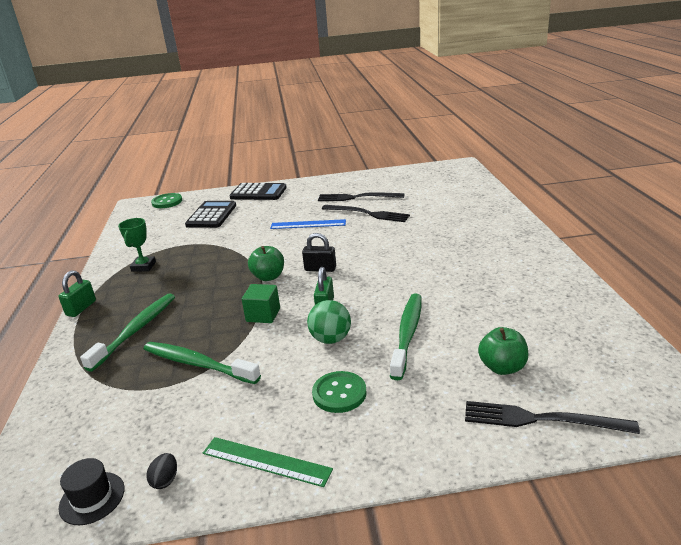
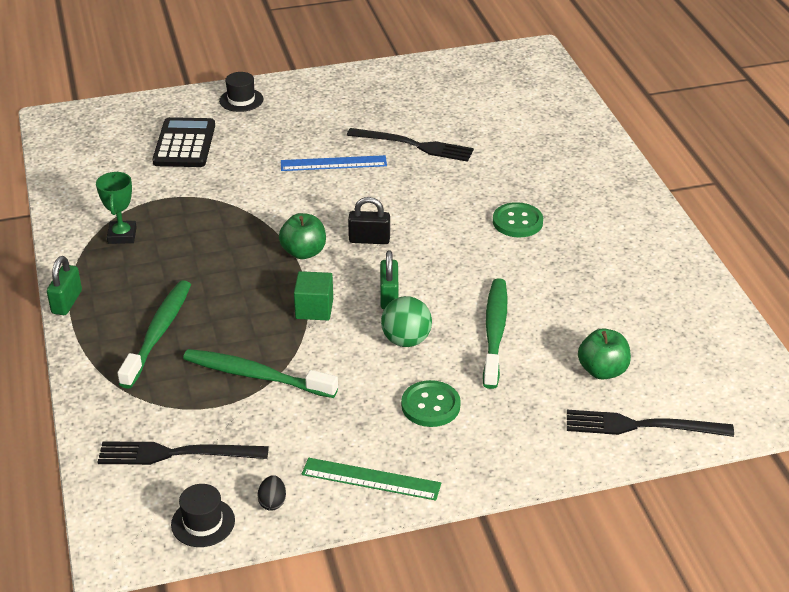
camera: 10 degrees left, 10 degrees up
(167, 202) = (103, 115): green button -> green button (517, 222)
(258, 192) = (241, 100): black calculator -> black hat
(357, 197) = (393, 113): black fork -> black fork (176, 454)

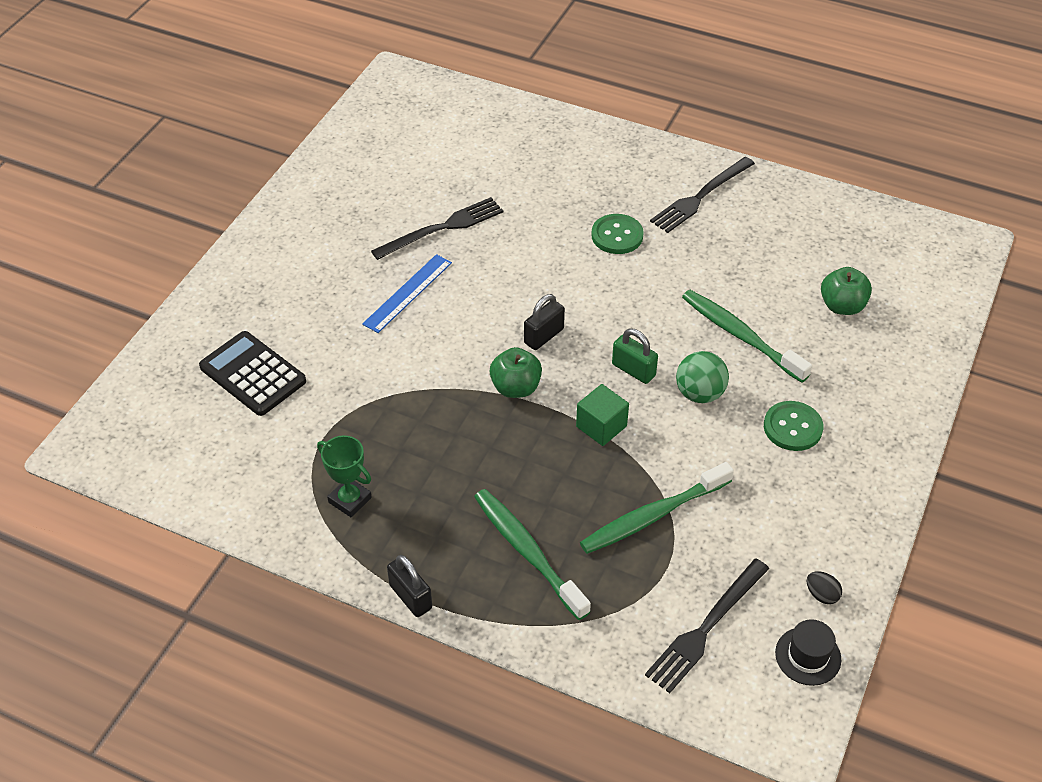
camera: 50 degrees left, 10 degrees up
(67, 302) = (410, 597): green padlock -> black padlock
(241, 100) = (229, 294): black hat -> none
(371, 479) = (846, 515): green ruler -> none
(641, 426) = (920, 325): black fork -> black fork (700, 197)

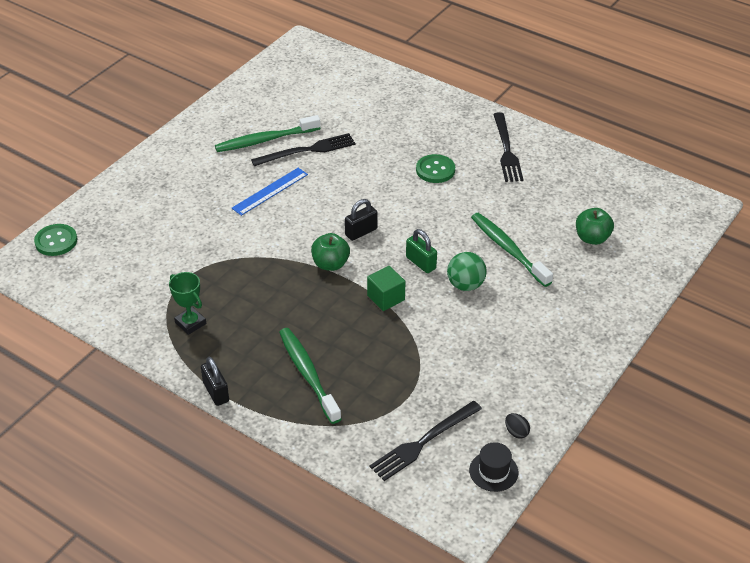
camera: 10 degrees right, 5 degrees down
(252, 374) = (144, 232): black calculator -> none
(653, 516) = (406, 362): green toothbrush -> green toothbrush (265, 140)
(700, 197) = (506, 150): black fork -> black fork turned 60 degrees counterclockwise
(792, 427) = (529, 317): green button -> green button (56, 241)

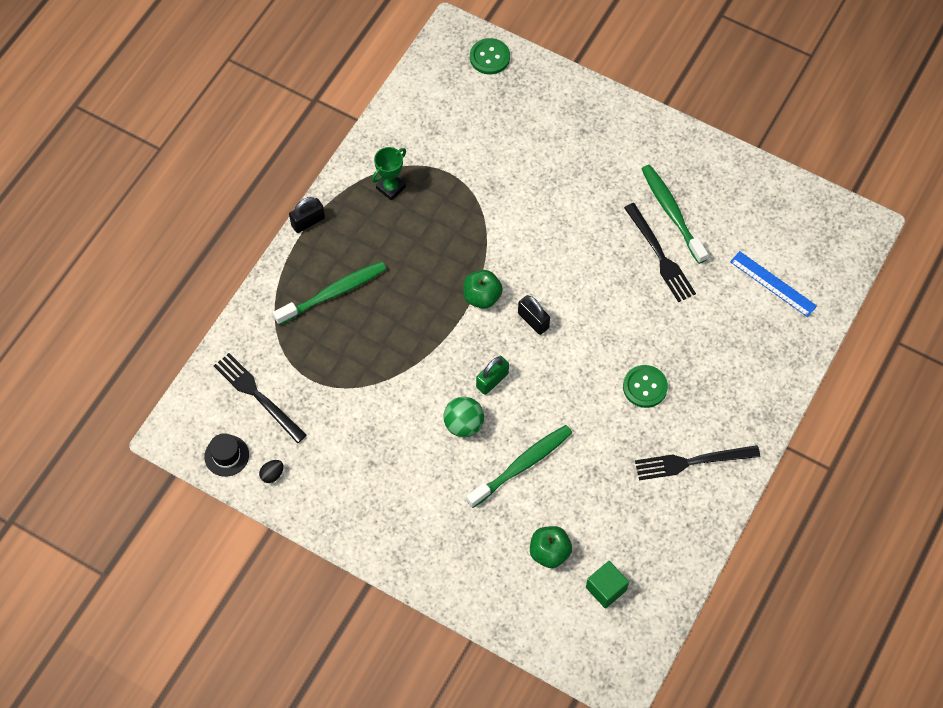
camera: 85 degrees right, 20 degrees up
(270, 191) = (587, 228): blue ruler -> blue ruler (773, 284)
(386, 298) = (438, 351): green cube -> green cube (606, 589)

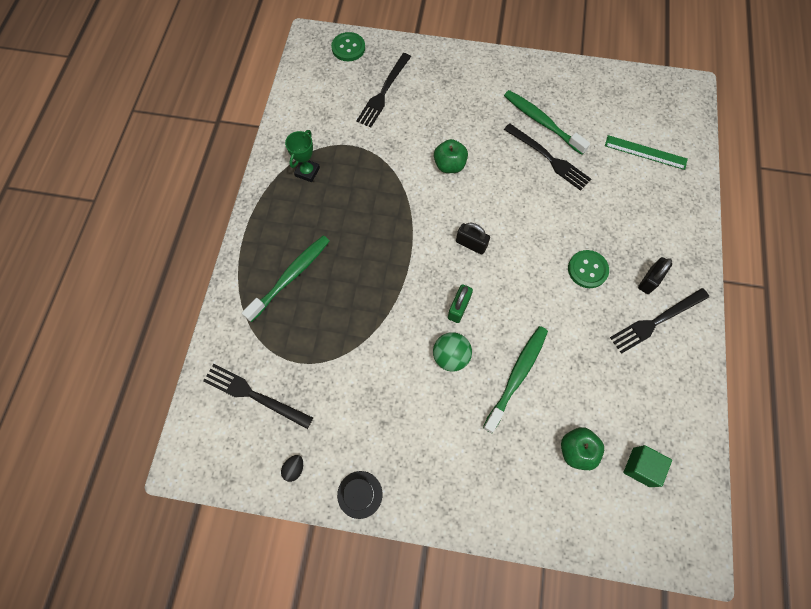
camera: 20 degrees left, 5 degrees up
(226, 455) = (244, 465): black hat -> black hat (360, 494)
(308, 222) = (246, 222): black padlock -> black padlock (649, 280)
(482, 297) = (420, 238): green apple -> green apple (449, 165)
(508, 123) = (383, 92): none -> black fork
(773, 284) = (645, 152): blue ruler -> green ruler

